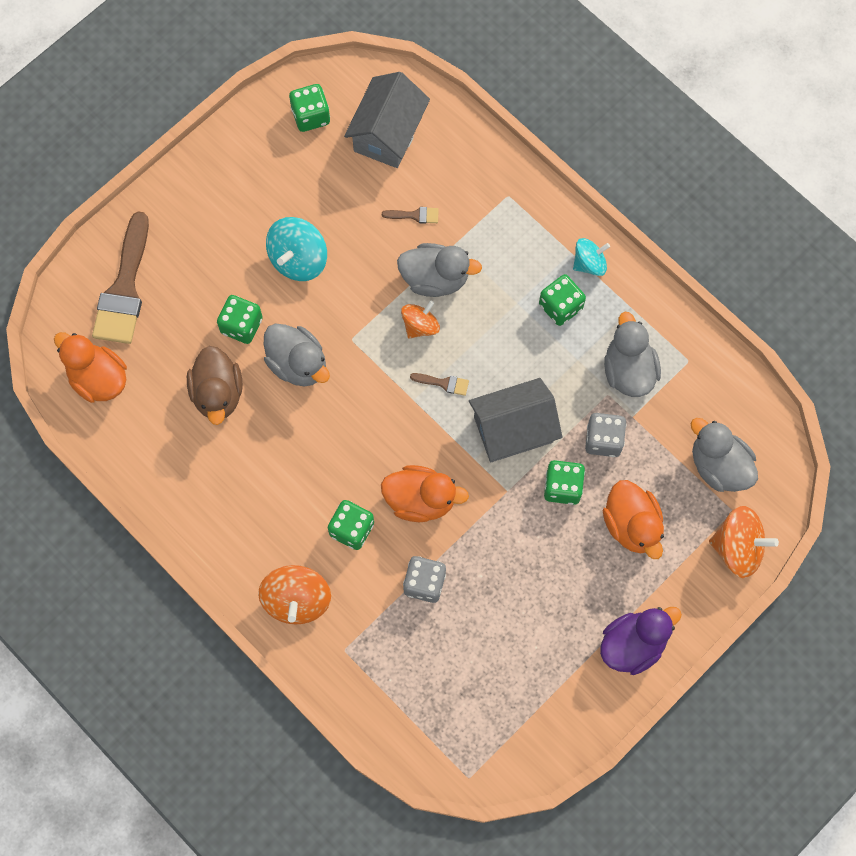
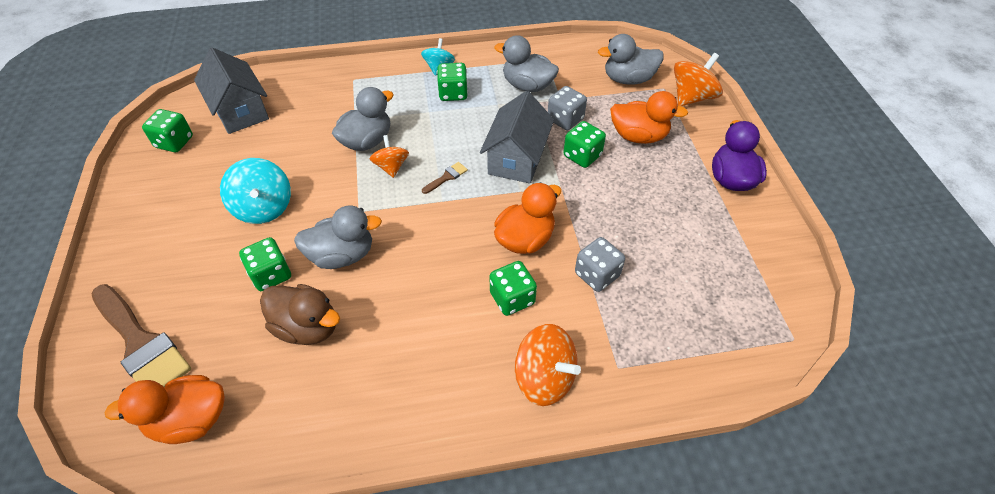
camera: 55 degrees left, 20 degrees down
(415, 215) = (311, 128): brown brush -> none

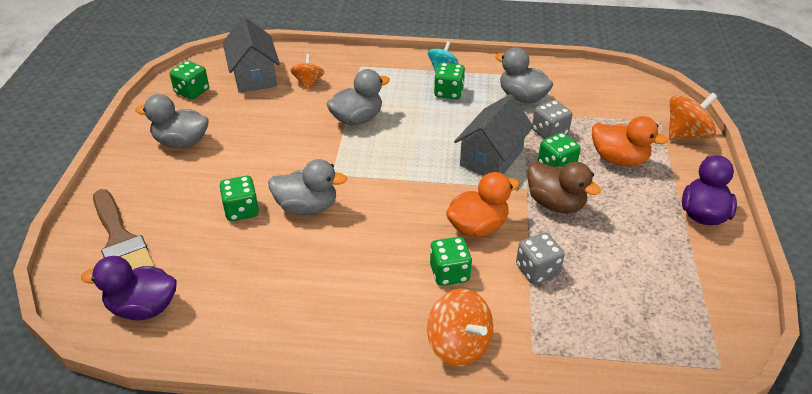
camera: 15 degrees right, 10 degrees down
(190, 420) = (143, 308): orange duck -> purple duck
(264, 208) = (251, 156): turquoise spinning top -> none
(307, 327) = (260, 258): brown duck -> brown duck (555, 203)
(391, 167) = (372, 144): orange spinning top -> orange spinning top (308, 82)
(447, 177) = (420, 161): brown brush -> none
(628, 79) = (625, 107): grey duck -> grey duck (181, 142)

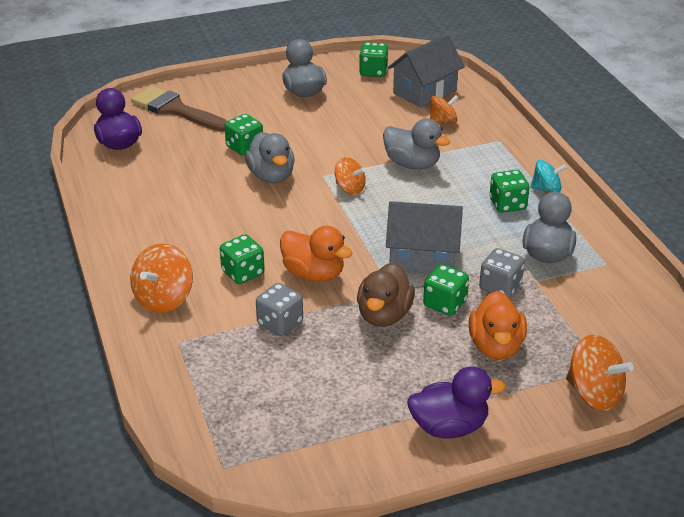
camera: 65 degrees right, 5 degrees down
(120, 241) = (176, 110): brown brush -> brown brush turned 90 degrees clockwise
(365, 165) = (350, 188): none -> orange spinning top

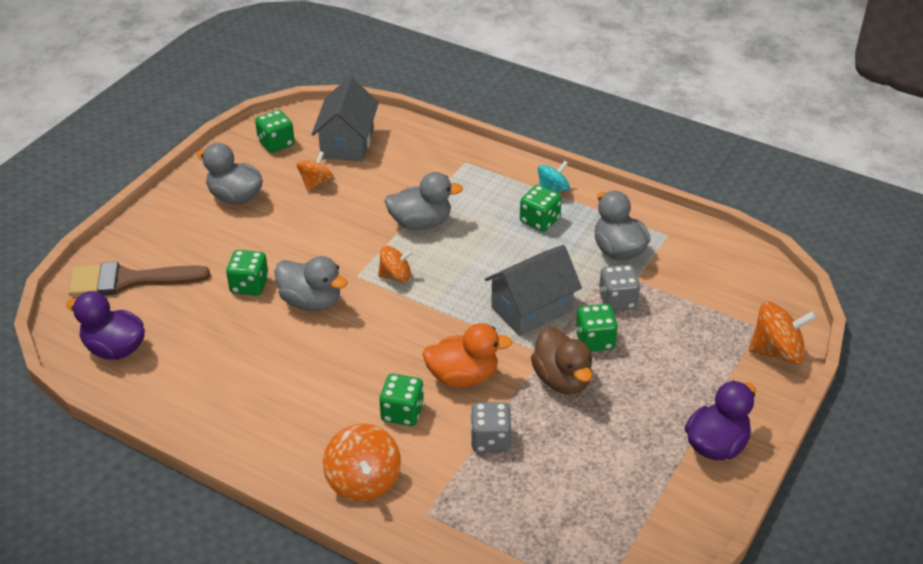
camera: 40 degrees left, 5 degrees up
(443, 121) = (398, 166): orange spinning top -> orange spinning top (316, 183)
(496, 346) = (672, 355): orange duck -> none

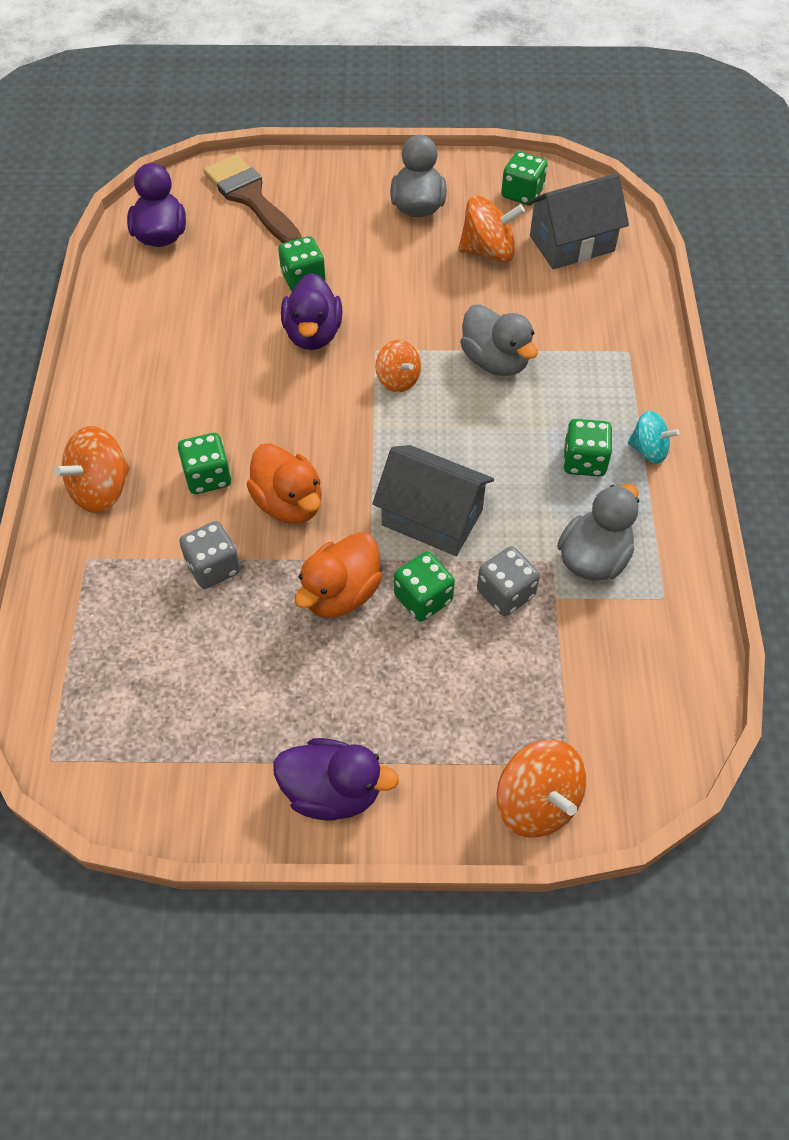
camera: 60 degrees right, 15 degrees up
(311, 302) = (313, 334): grey duck -> purple duck
(316, 183) = (488, 251): orange spinning top -> orange spinning top, size x1.56
(562, 380) = (340, 594): brown duck -> orange duck

